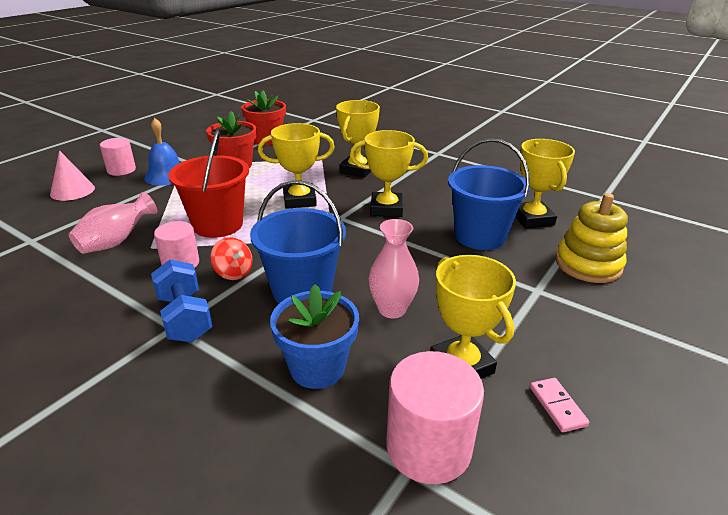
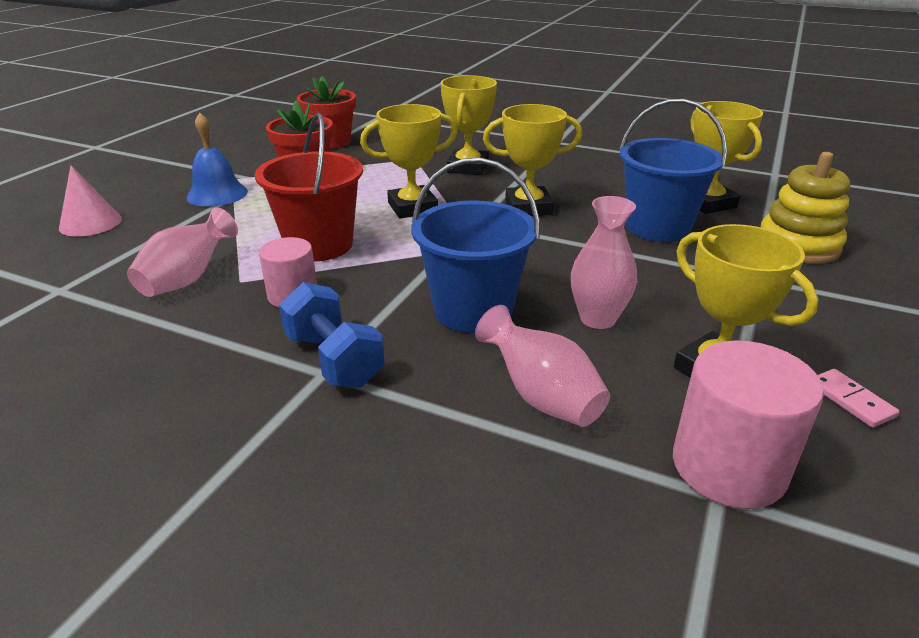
camera: 10 degrees left, 0 degrees up
(121, 170) = (149, 192): pink cylinder -> none
(233, 273) = (371, 299): red spinning top -> none
(317, 368) = (541, 396): blue flower pot -> pink vase

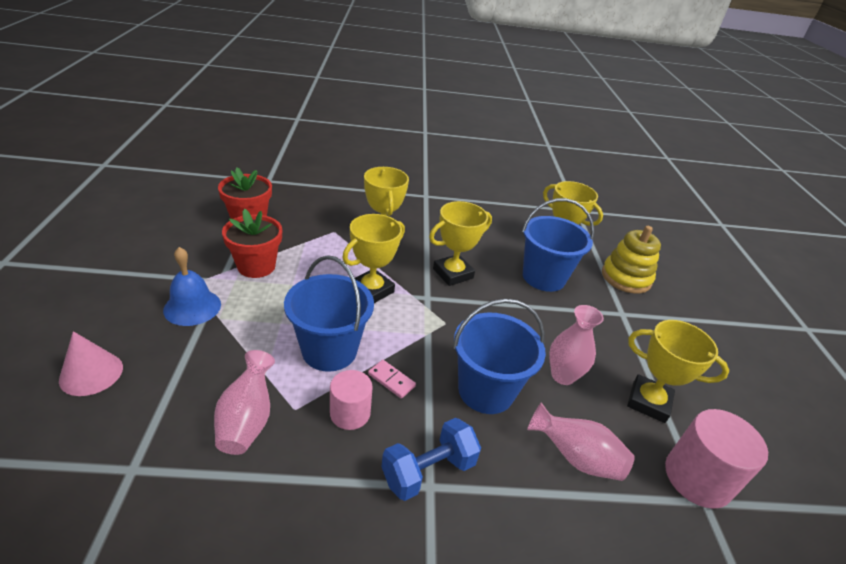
camera: 30 degrees left, 5 degrees up
(319, 245) = (329, 350): red bucket -> blue bucket
(334, 360) = (428, 471): blue dumbbell -> blue dumbbell turned 60 degrees counterclockwise
(850, 400) = (718, 403): pink domino -> pink domino (391, 380)

